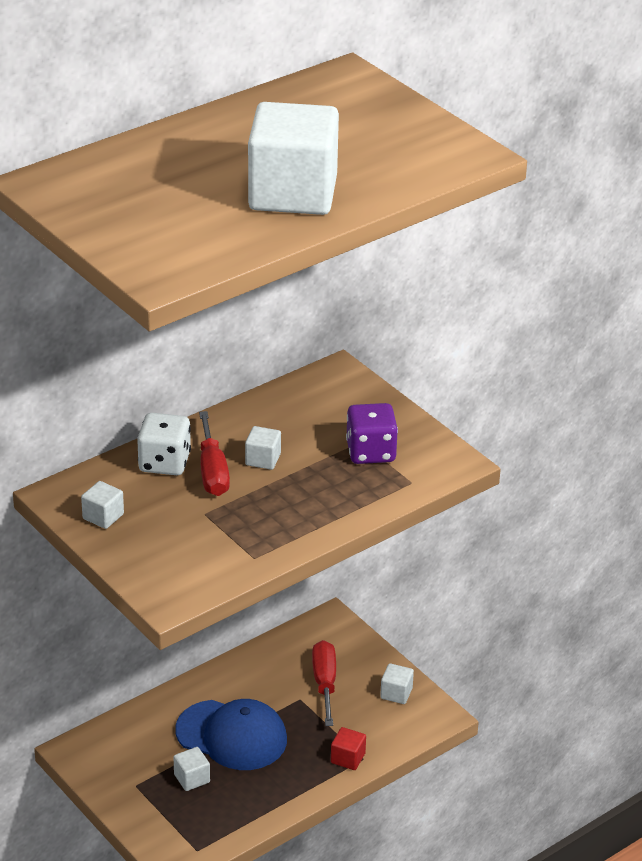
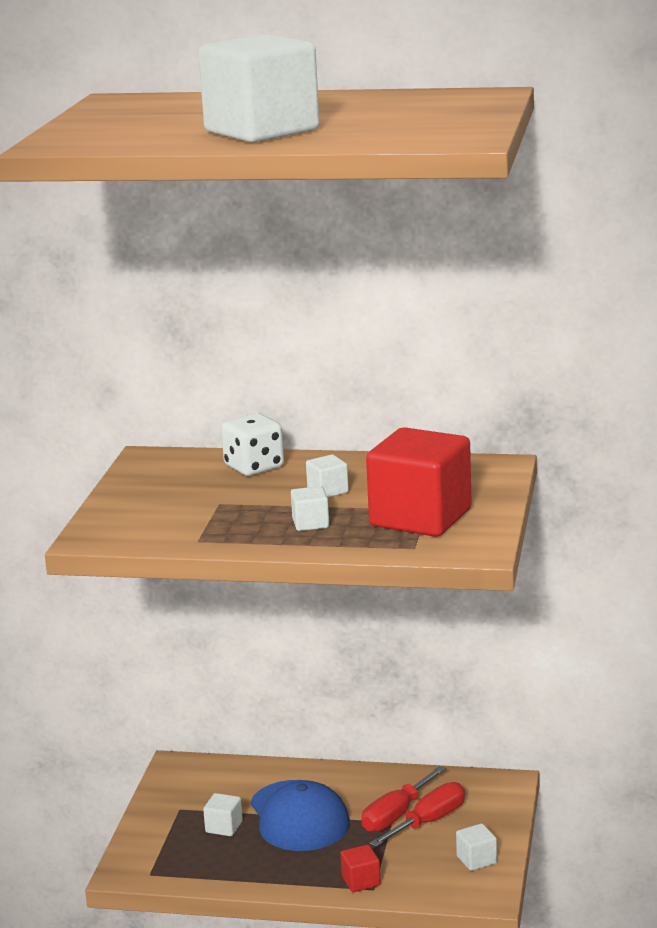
camera: 50 degrees right, 15 degrees down
(103, 516) = (149, 478): white cube -> white cube (310, 523)
(212, 471) = (276, 484): red screwdriver -> red screwdriver (396, 815)
(370, 452) = (420, 518): purple dice -> red cube

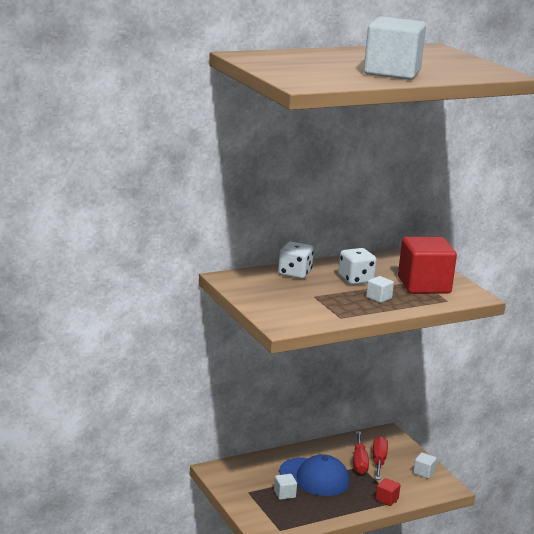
camera: 40 degrees left, 0 degrees up
(328, 491) = (355, 280): white cube -> white dice

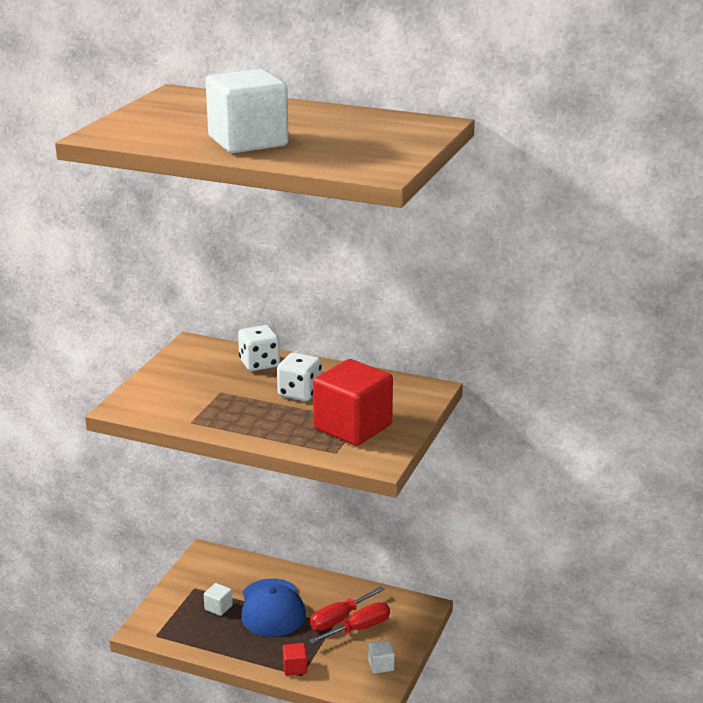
camera: 50 degrees right, 5 degrees up
(379, 298) = (274, 419): white cube -> none

